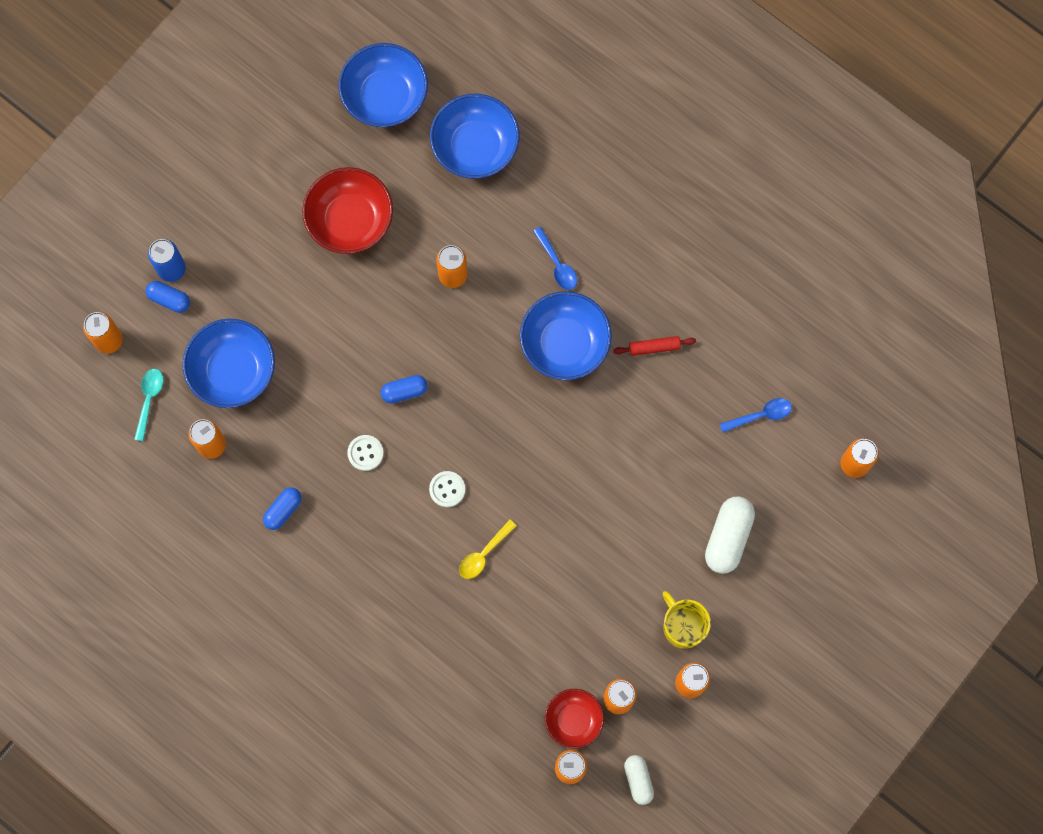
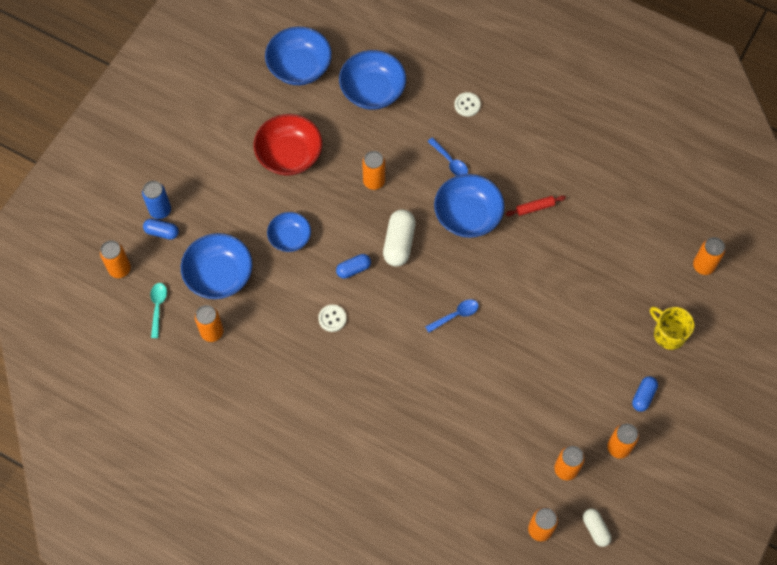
camera: 10 degrees left, 10 degrees down
(283, 510) = (276, 371): blue capsule -> blue capsule (643, 396)
(331, 335) = (290, 238): none -> blue bowl
(447, 489) = (400, 335): white button -> white button (467, 105)
(484, 554) = (438, 378): yellow spoon -> none
(573, 720) = (534, 491): red bowl -> none
(683, 626) = (603, 405): yellow mug -> yellow mug (668, 334)
(728, 537) = (622, 334): white capsule -> white capsule (399, 243)
(760, 415) = (625, 242): blue spoon -> blue spoon (456, 315)

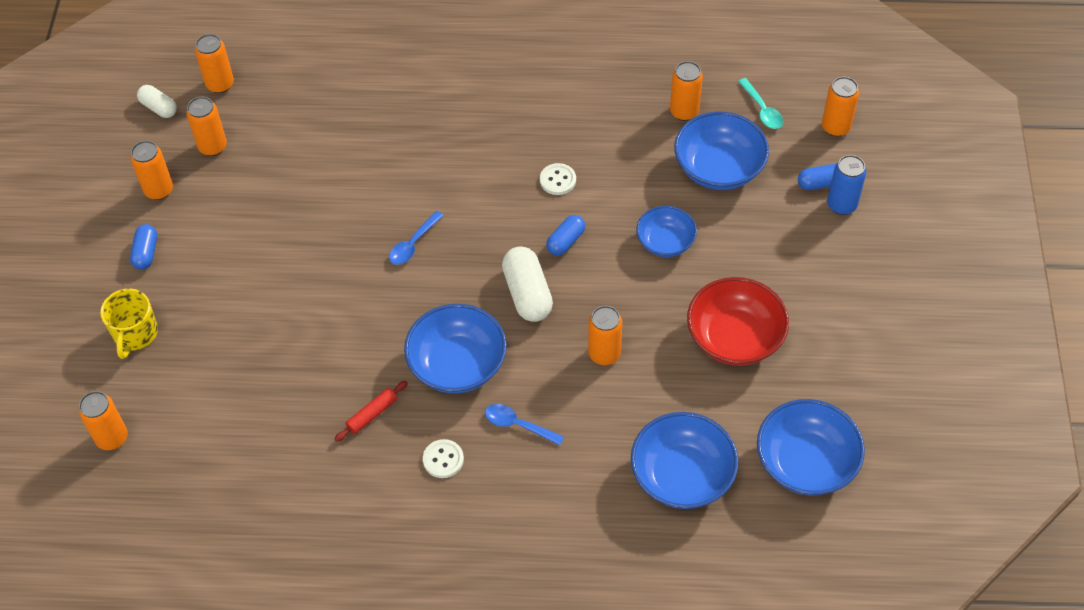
camera: 155 degrees right, 10 degrees down
(467, 105) = (537, 517): white button -> white button (443, 459)
(668, 334) = (135, 334): yellow mug -> yellow mug turned 75 degrees clockwise

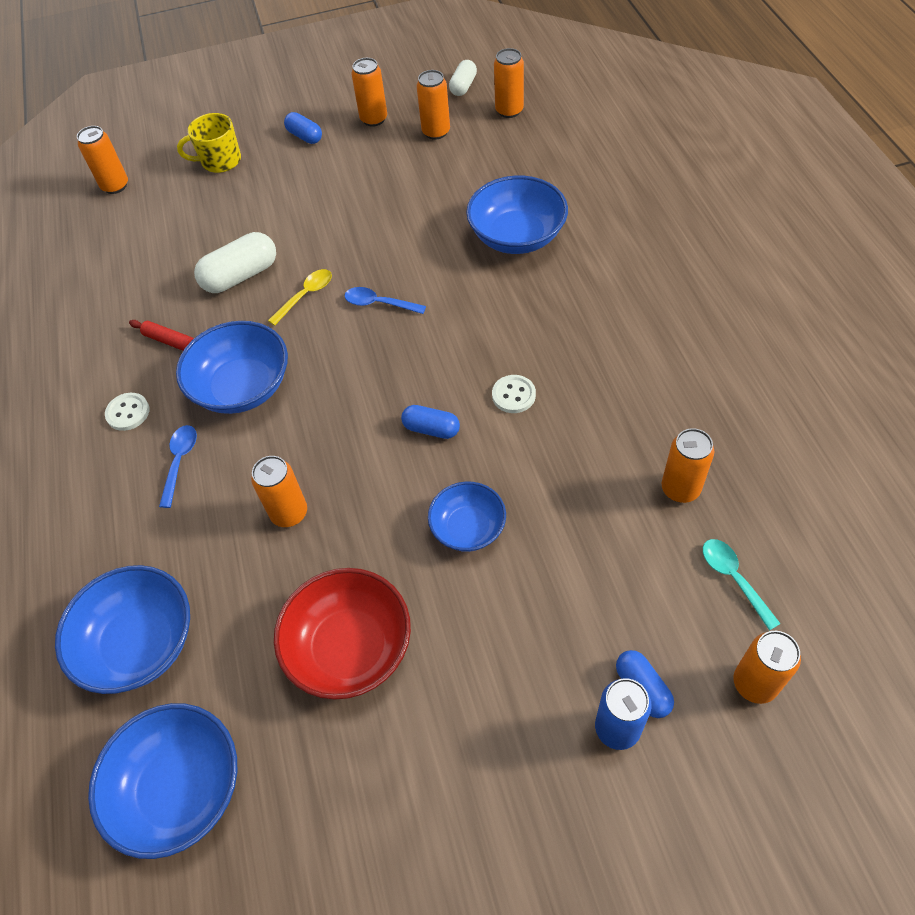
camera: 75 degrees right, 0 degrees up
(146, 253) = (305, 136): blue capsule -> blue capsule turned 60 degrees clockwise
(373, 296) = (306, 295): none -> yellow spoon
(527, 294) = (348, 417): white capsule -> white capsule (241, 276)
(719, 168) = (608, 554): blue bowl -> blue bowl (517, 236)
(762, 110) = (733, 578): turquoise spoon -> turquoise spoon turned 105 degrees clockwise

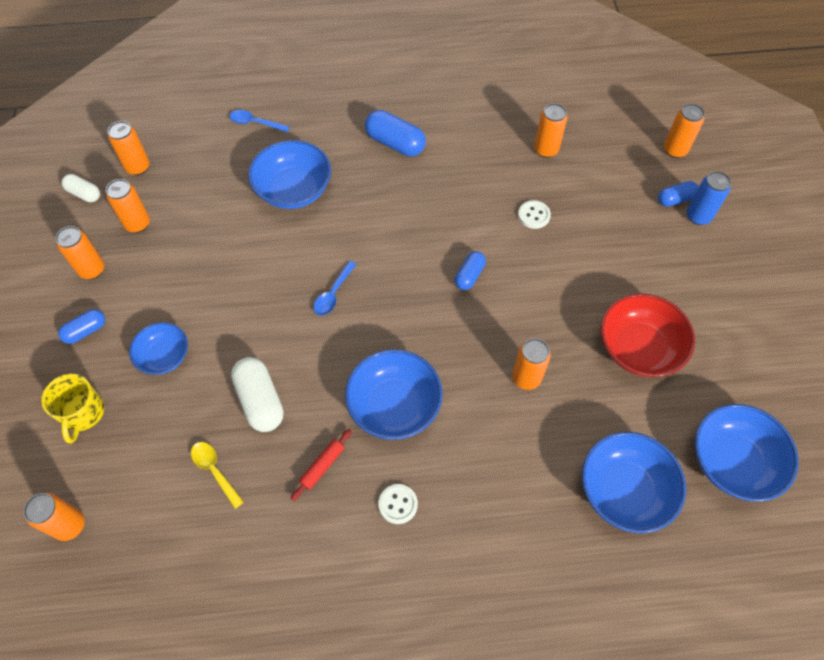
camera: 85 degrees left, 5 degrees up
(180, 462) = (461, 459): blue spoon -> blue spoon (255, 123)
(306, 295) = (304, 348): yellow spoon -> yellow spoon (214, 470)
(468, 528) = (556, 266): blue bowl -> blue bowl (164, 356)
(513, 395) = (451, 221): white button -> white button (534, 215)
(625, 313) = (395, 143): none -> blue capsule
(733, 578) = (611, 142): turquoise spoon -> none

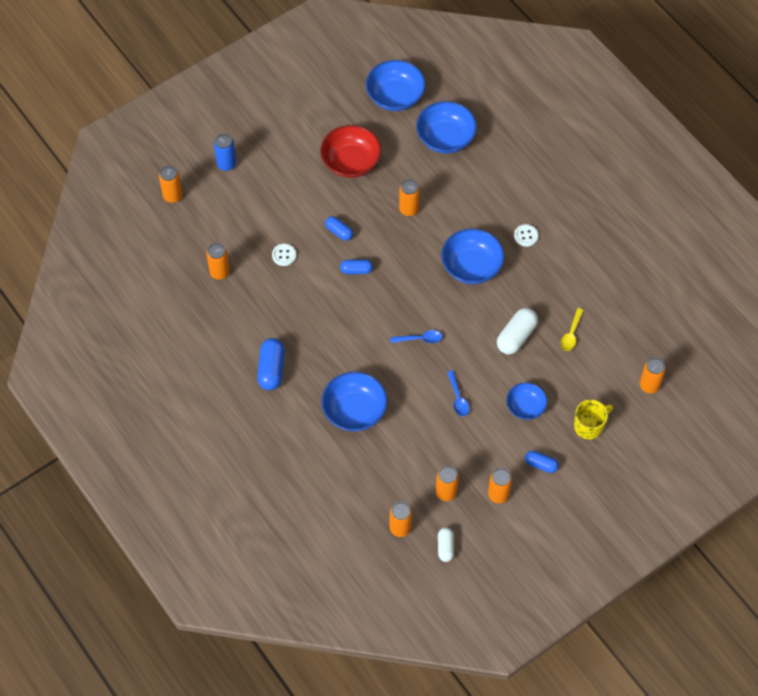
camera: 120 degrees left, 0 degrees up
(255, 123) = (310, 475): blue spoon -> blue spoon (458, 398)
(322, 466) = (531, 283): red rolling pin -> none
(675, 199) = (219, 181): blue capsule -> blue capsule (339, 232)

